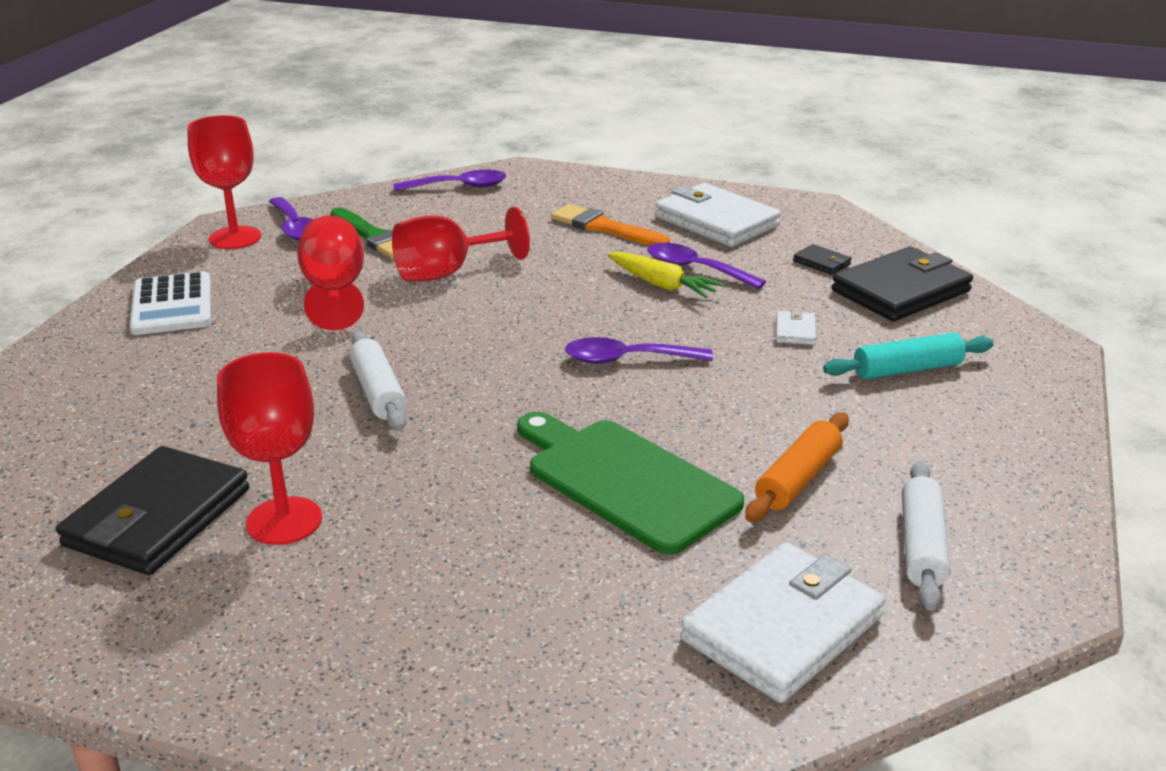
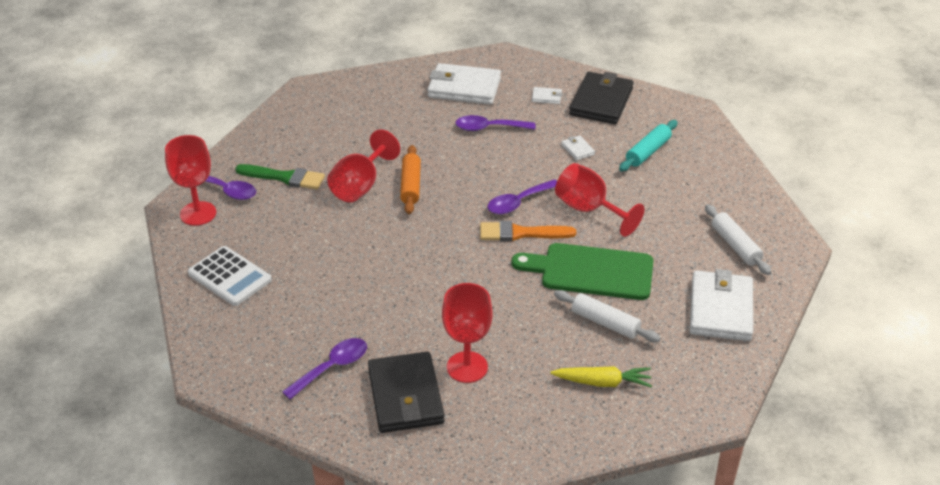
camera: 35 degrees left, 10 degrees up
(334, 292) = (313, 226): red goblet -> red goblet (589, 210)
(378, 392) = (420, 278): white rolling pin -> white rolling pin (605, 323)
(458, 187) = (286, 118): purple spoon -> purple spoon (332, 368)
(604, 227) = (409, 117): orange brush -> orange brush (521, 233)
(661, 285) = (483, 146): yellow carrot -> yellow carrot (602, 382)
(798, 479) = (659, 235): orange rolling pin -> orange rolling pin (411, 185)
(822, 263) = (546, 97): black wallet -> white wallet

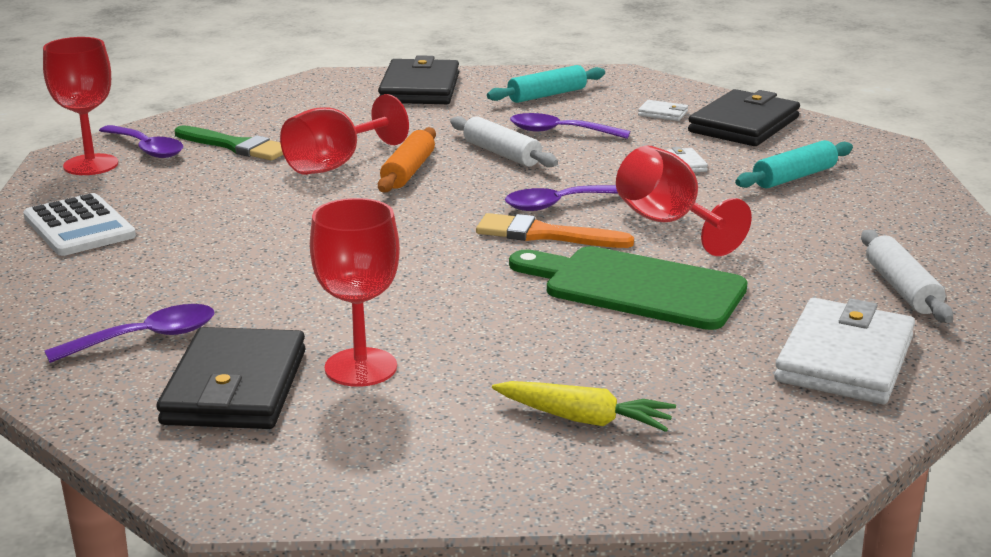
camera: 15 degrees right, 15 degrees down
(376, 93) = (420, 88): none -> black wallet
(464, 88) = (547, 95): white wallet -> turquoise rolling pin
(605, 323) = (628, 348): white rolling pin -> white rolling pin (502, 154)

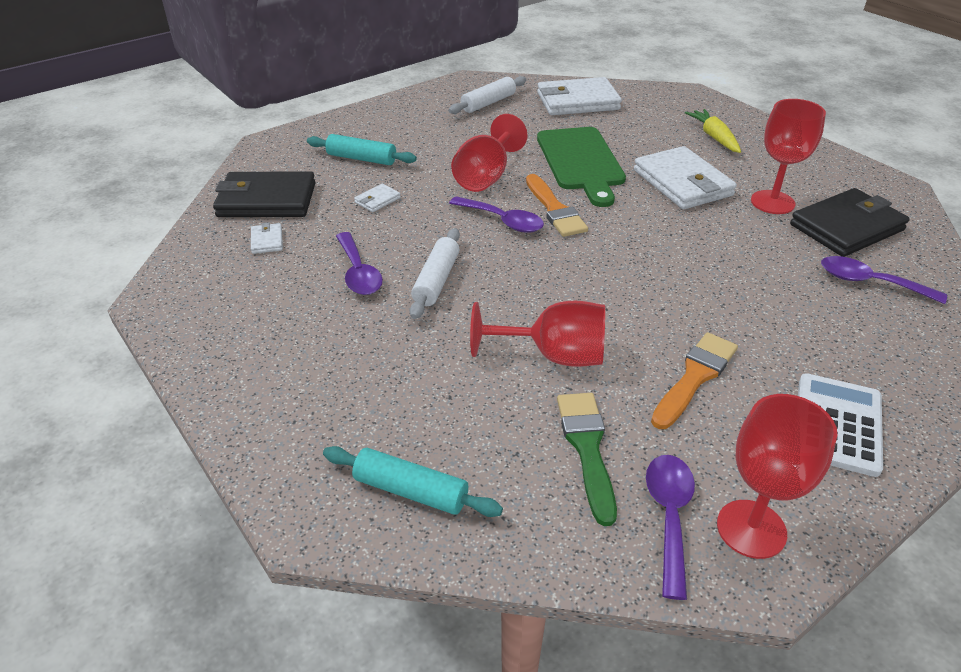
camera: 125 degrees left, 15 degrees up
(218, 200) = (695, 377): none -> orange brush
(408, 171) = (523, 309): orange rolling pin -> none
(420, 88) = (300, 412): black wallet -> none
(494, 330) = (682, 183): none -> white wallet
(547, 95) = (260, 317): turquoise rolling pin -> turquoise rolling pin (411, 491)

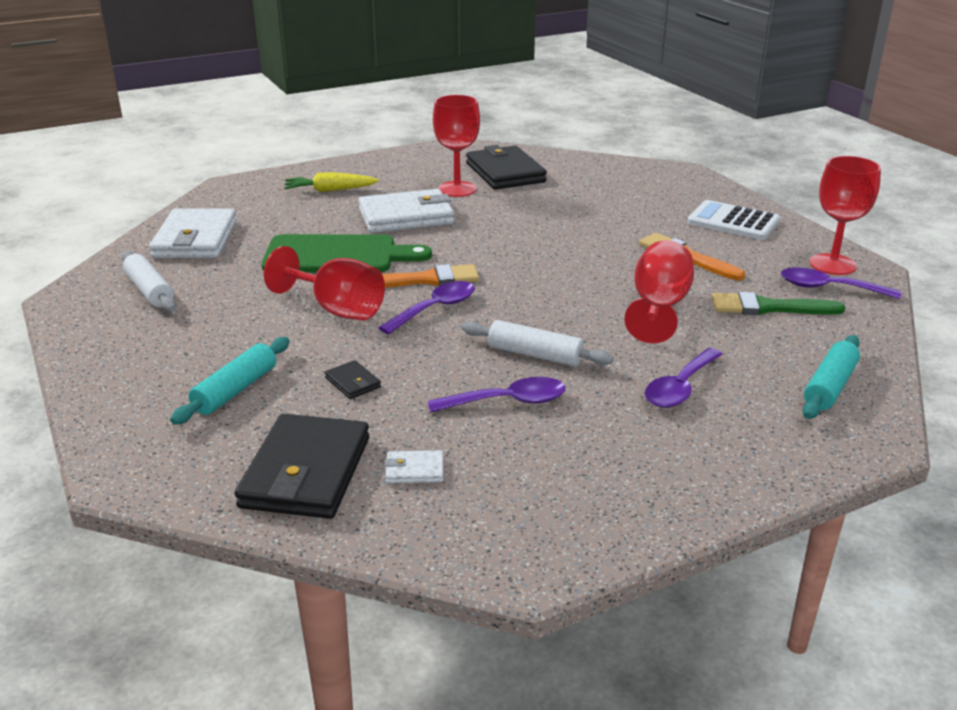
camera: 80 degrees left, 10 degrees down
(377, 200) = (353, 382): white wallet -> black wallet
(870, 282) = (579, 181): purple spoon -> purple spoon (680, 387)

